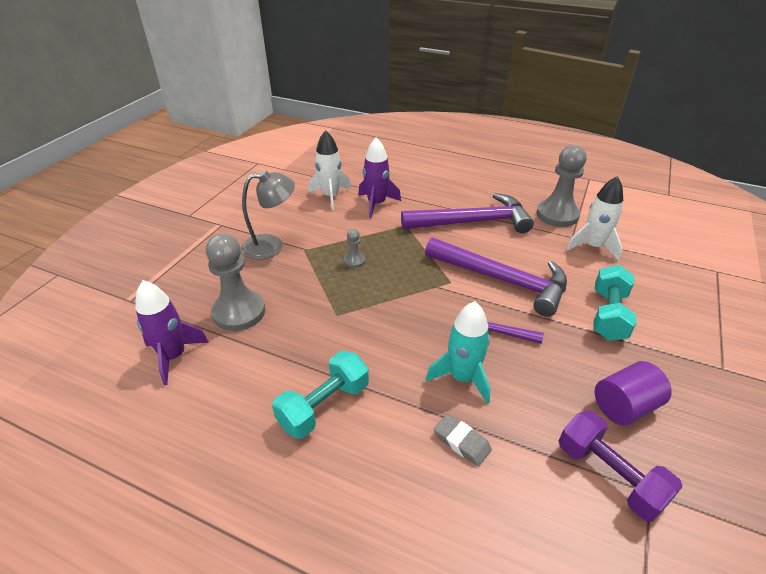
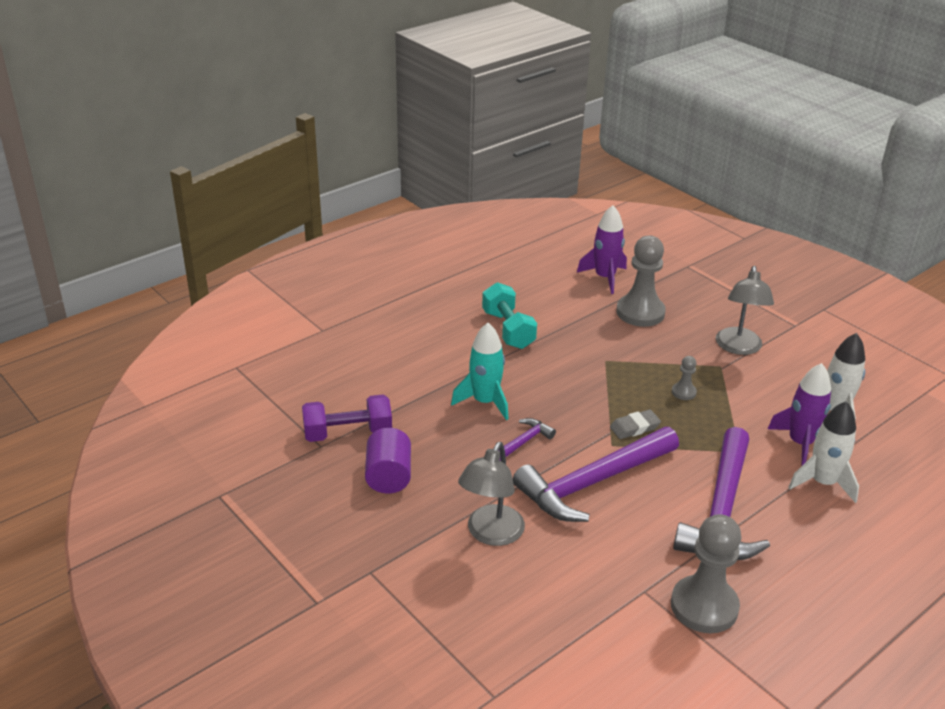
camera: 115 degrees right, 5 degrees down
(461, 442) = (429, 378): grey eraser -> grey eraser (634, 427)
(593, 247) = (611, 598): white rocket -> white rocket (822, 483)
(608, 315) = (491, 534): turquoise dumbbell -> grey lamp

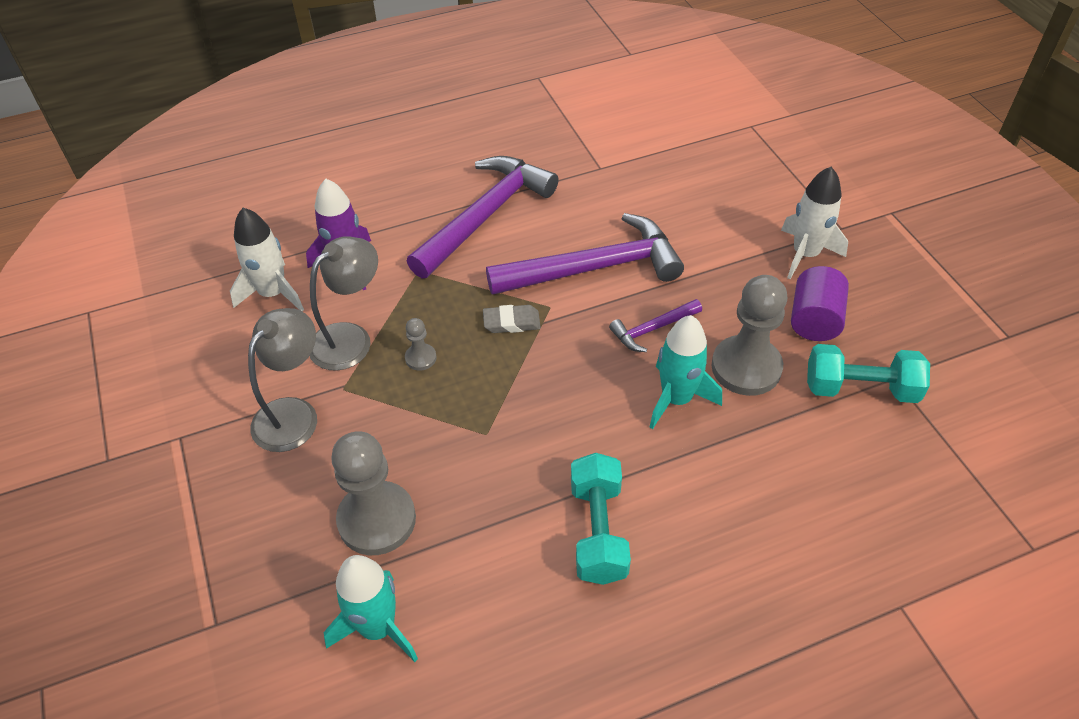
camera: 160 degrees left, 15 degrees up
(348, 433) = (860, 389): purple dumbbell -> turquoise dumbbell
(491, 534) = (718, 238): grey lamp -> grey lamp (350, 338)
(605, 278) = (377, 627): purple rocket -> turquoise rocket
(704, 606) = (558, 148): grey pawn -> grey pawn (746, 367)
(822, 483) = (366, 221): white rocket -> white rocket (805, 254)

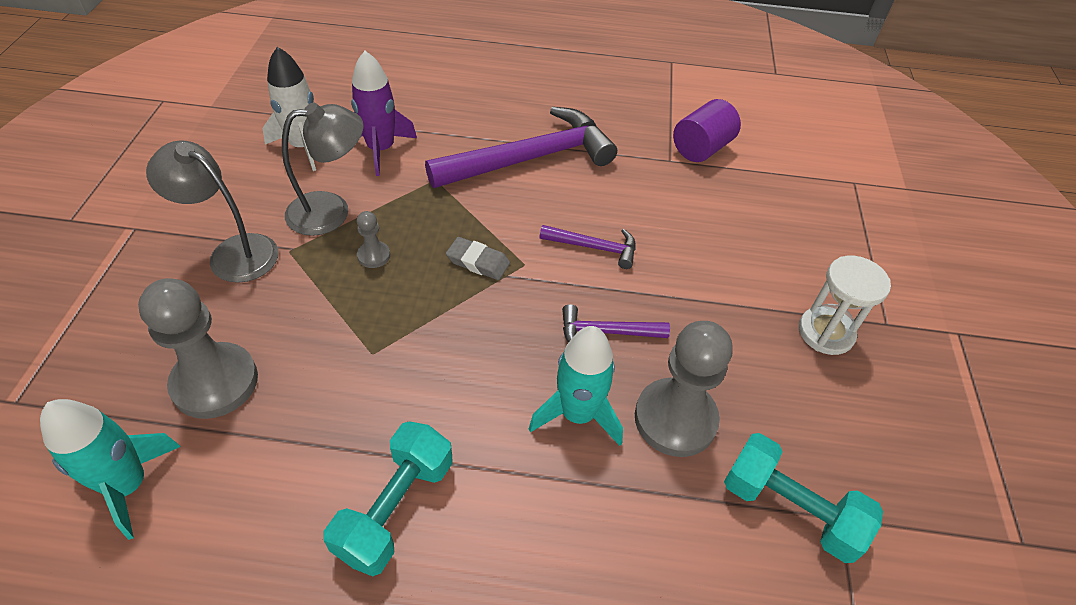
camera: 25 degrees right, 0 degrees up
(293, 413) = (233, 252): grey lamp -> grey lamp turned 120 degrees counterclockwise
(594, 268) = (594, 247): purple hammer -> purple hammer, size x0.47
(805, 254) = (825, 332): white rocket -> white hourglass
(814, 320) = (787, 406): purple cylinder -> purple cylinder (701, 148)

